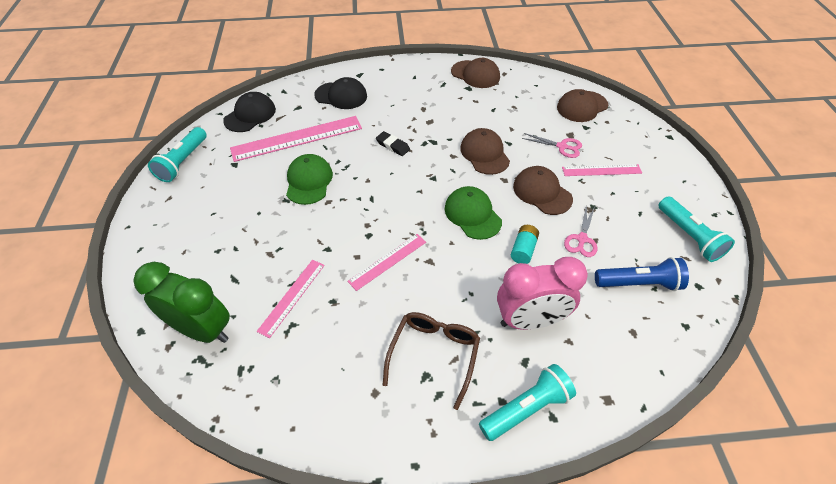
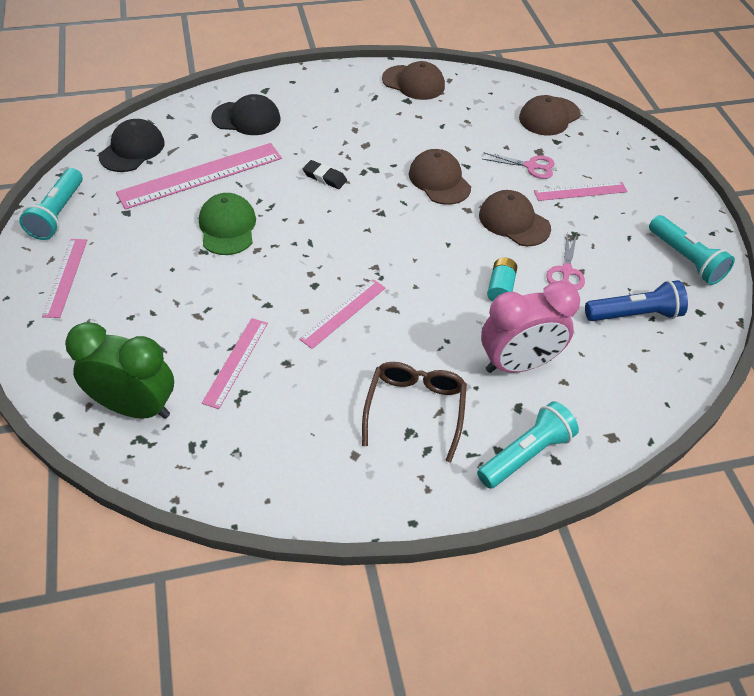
camera: 10 degrees left, 0 degrees up
(176, 213) = (65, 277): none -> pink ruler
(472, 214) = (435, 252): green cap -> none

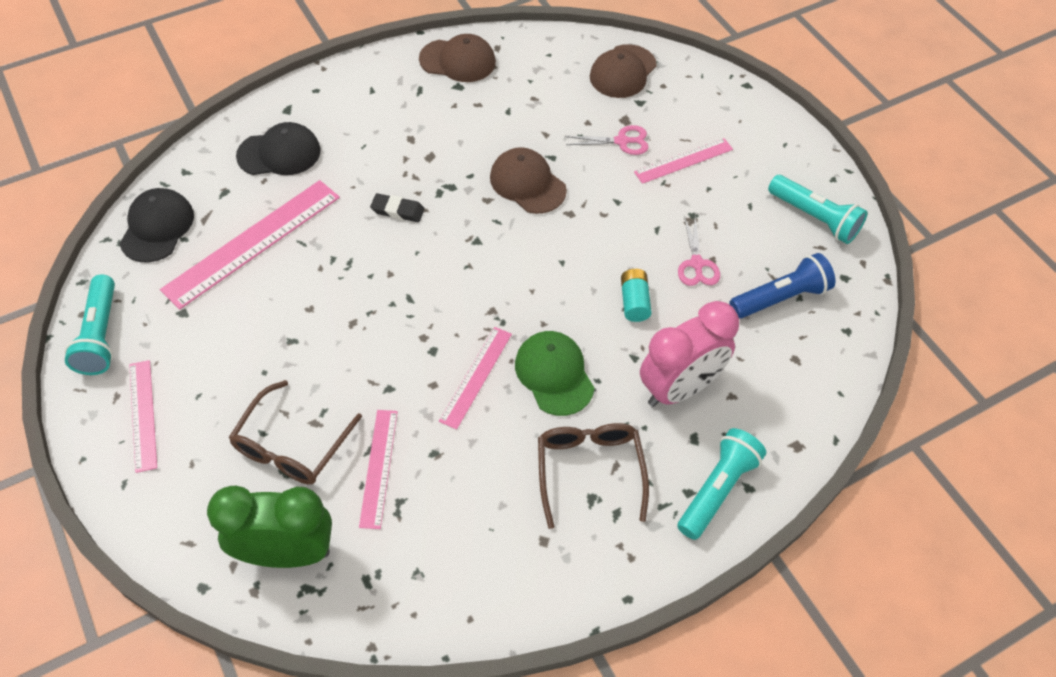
camera: 15 degrees left, 5 degrees up
(172, 327) = (292, 445): none -> brown glasses
(227, 227) = (308, 302): green cap -> green cap (554, 374)
(514, 221) = (624, 216): brown cap -> none

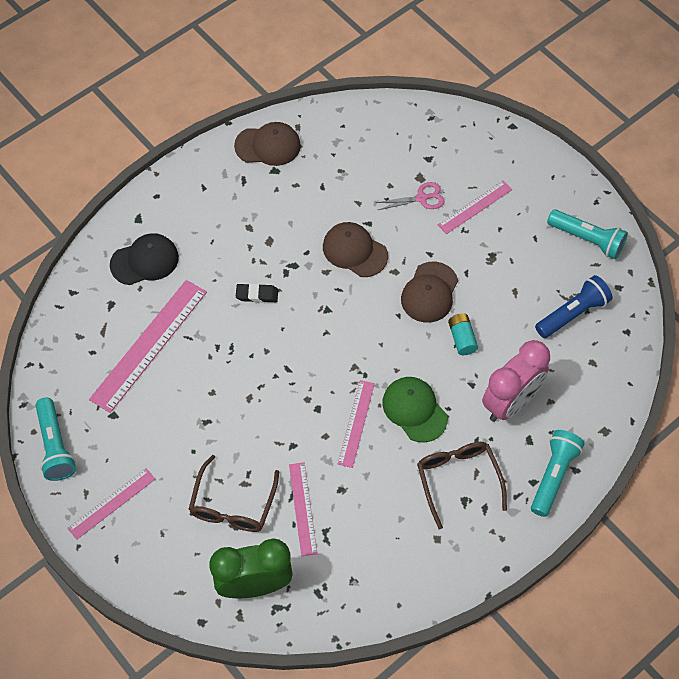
camera: 10 degrees left, 5 degrees up
(142, 415) = (111, 503): pink ruler -> pink ruler turned 75 degrees clockwise
(157, 227) = (67, 346): black cap -> none
(622, 72) = (408, 132): brown cap -> brown cap (429, 292)
(696, 264) = (503, 297): pink scissors -> none

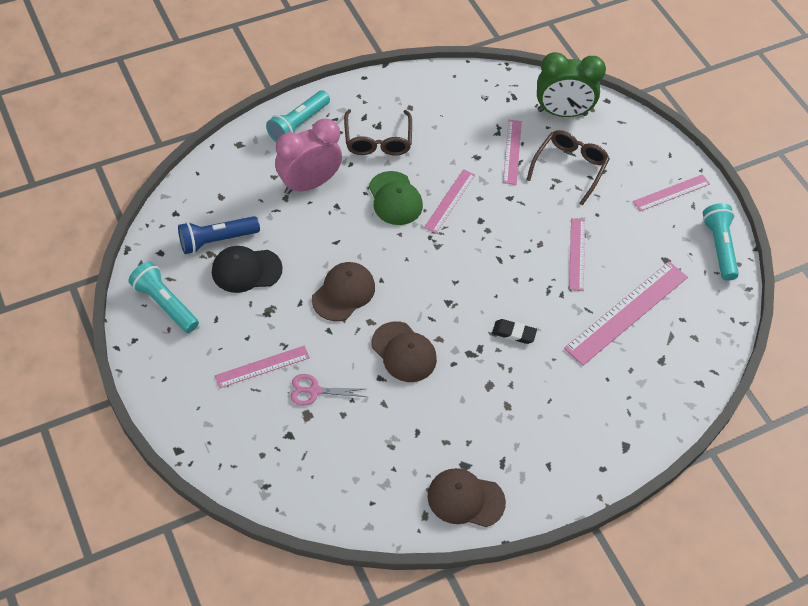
camera: 170 degrees left, 5 degrees down
(145, 261) = (623, 396): black cap -> black cap (246, 270)
(208, 396) = (577, 254): none -> pink ruler
(462, 338) = (329, 245): turquoise battery -> none

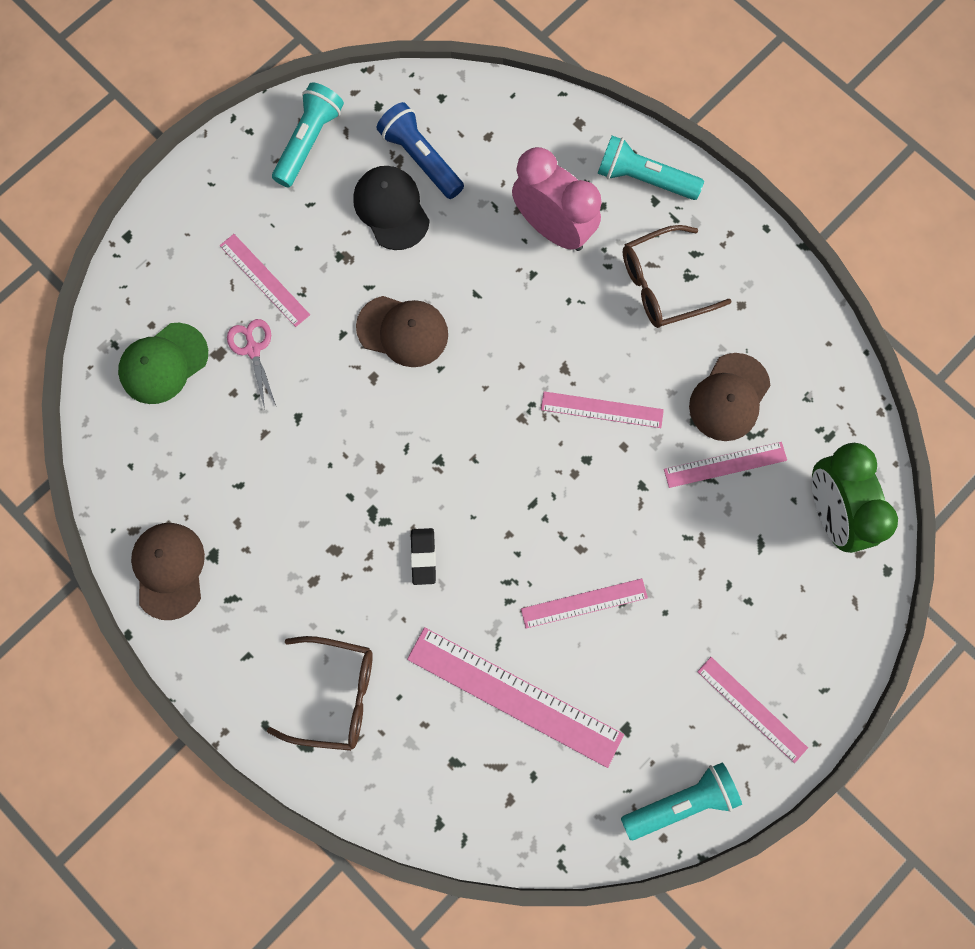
camera: 75 degrees right, 20 degrees up
(395, 198) = (575, 340): green cap -> green cap (163, 363)
(404, 352) = (344, 432): brown cap -> brown cap (729, 397)
(569, 168) = (731, 551): brown glasses -> brown glasses (335, 694)

